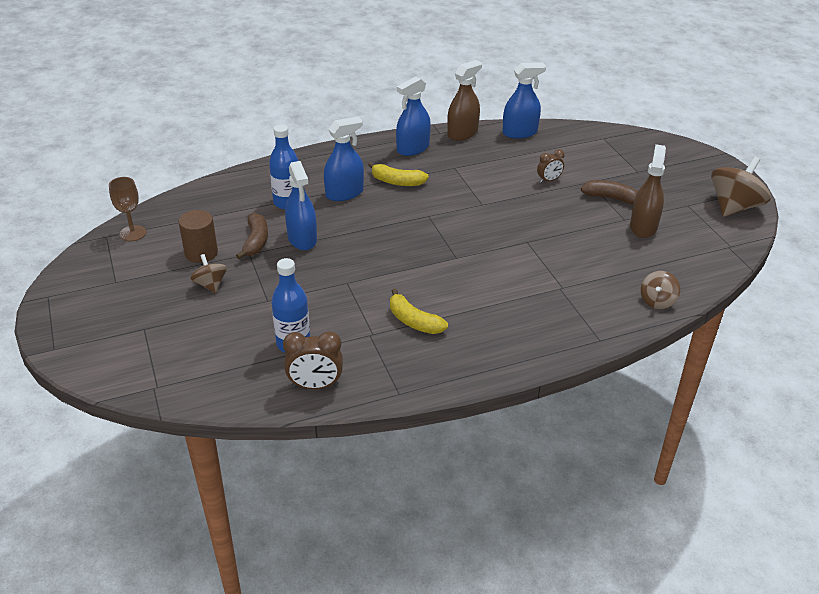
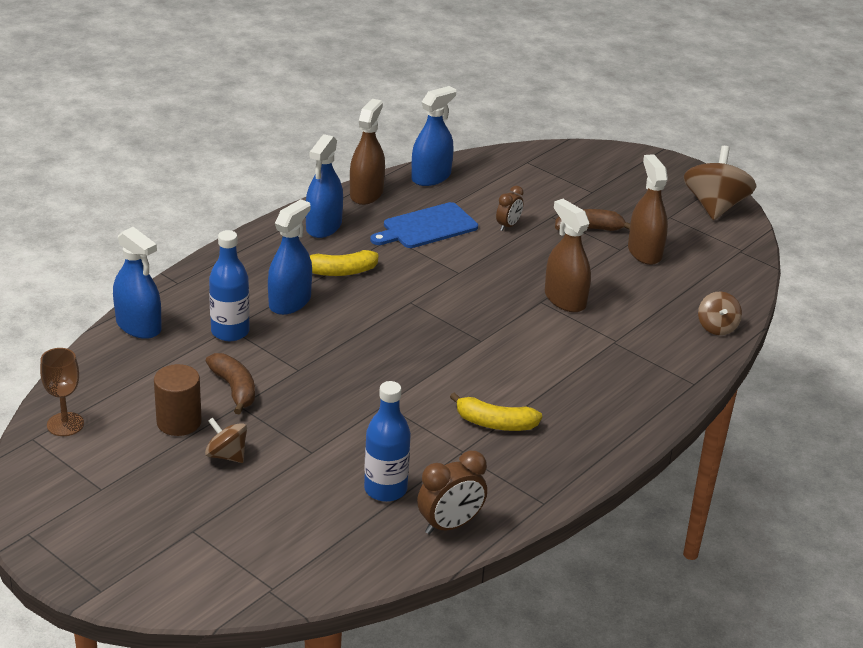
camera: 30 degrees left, 5 degrees down
(302, 239) = (288, 369): blue spray bottle -> blue spray bottle (138, 326)
(486, 166) = (426, 227): none -> blue cutting board
(547, 245) = (565, 299): none -> brown spray bottle

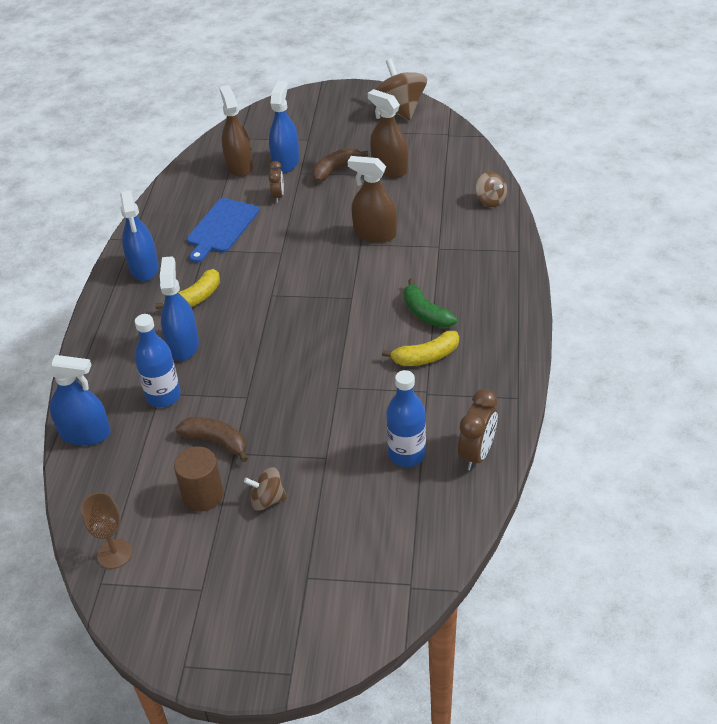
camera: 30 degrees left, 10 degrees up
(366, 194) = (148, 224): brown spray bottle -> brown spray bottle (239, 166)
(431, 177) = (183, 185): blue spray bottle -> blue spray bottle (286, 162)
(536, 388) = (425, 313): none -> green banana

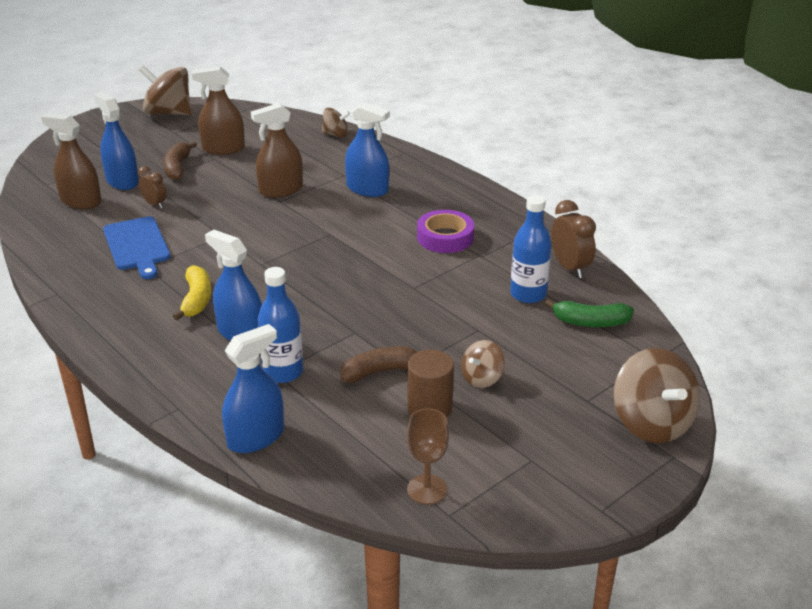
camera: 50 degrees left, 10 degrees down
(144, 268) = (107, 305): blue spray bottle -> blue spray bottle (367, 189)
(319, 634) = (651, 423): none -> brown spinning top
(425, 313) = (401, 215): green banana -> green banana (590, 322)
(426, 357) = (445, 237): yellow banana -> purple tape

